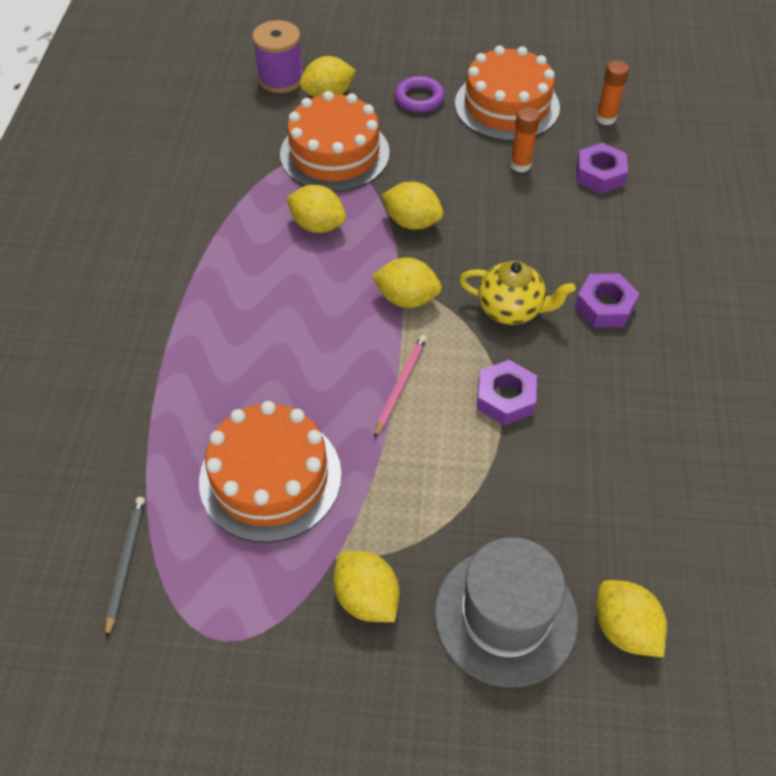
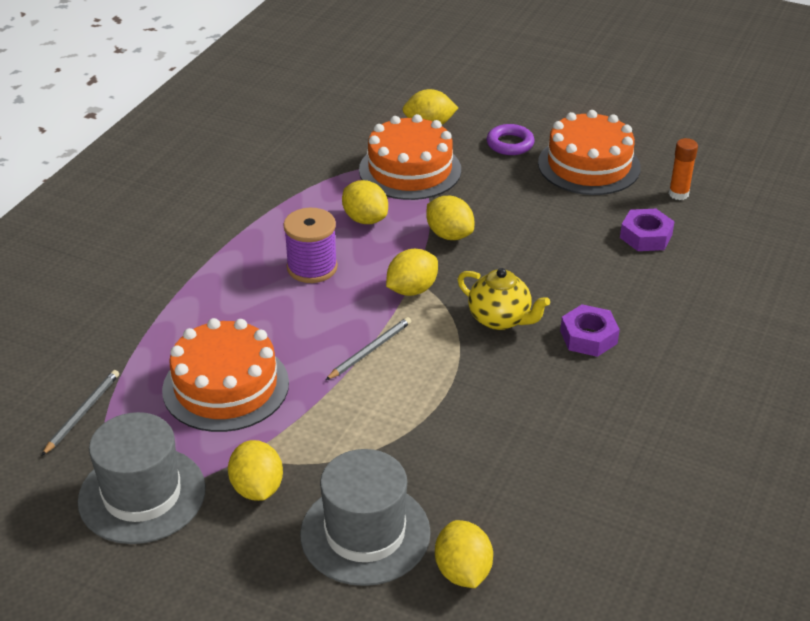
camera: 20 degrees right, 15 degrees down
(245, 649) = (142, 495): none -> grey hat
(281, 79) = (394, 105): purple spool -> purple spool (312, 267)
(400, 385) = (370, 350): pink pencil -> grey pencil
(407, 298) = (412, 289): yellow lemon -> yellow lemon turned 75 degrees counterclockwise
(505, 398) = (456, 382): purple nut -> none
(520, 165) = (574, 213): orange glue stick -> none

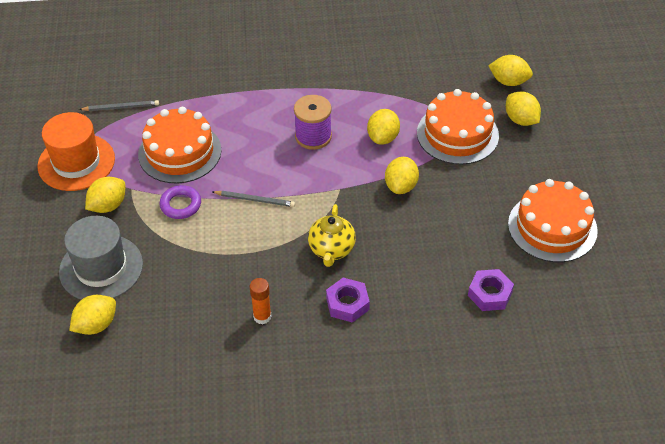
camera: 60 degrees right, 10 degrees up
(142, 495) = (76, 162): grey hat -> orange hat
(412, 289) = (328, 193): yellow lemon -> yellow lemon (509, 81)
(510, 144) = (538, 172): purple ring -> purple ring (181, 205)
(678, 194) = (562, 294): orange glue stick -> orange glue stick (262, 316)

